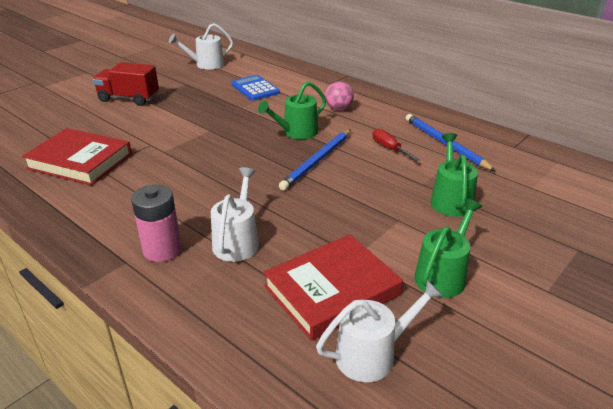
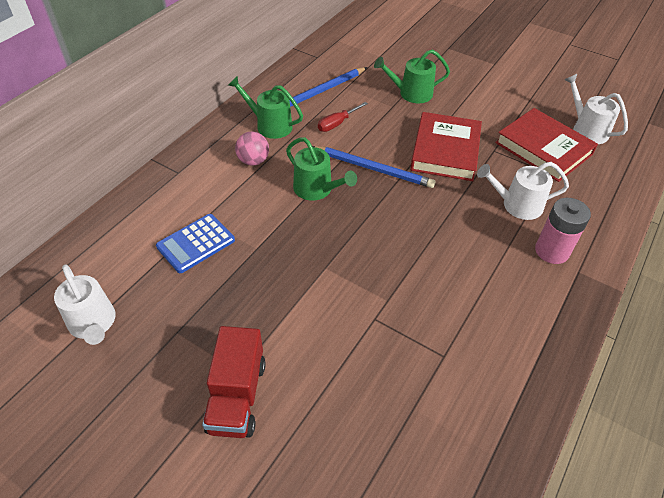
camera: 100 degrees left, 15 degrees up
(80, 161) = (435, 384): red book -> red book (445, 150)
(442, 275) = (502, 101): green watering can -> green watering can (270, 125)

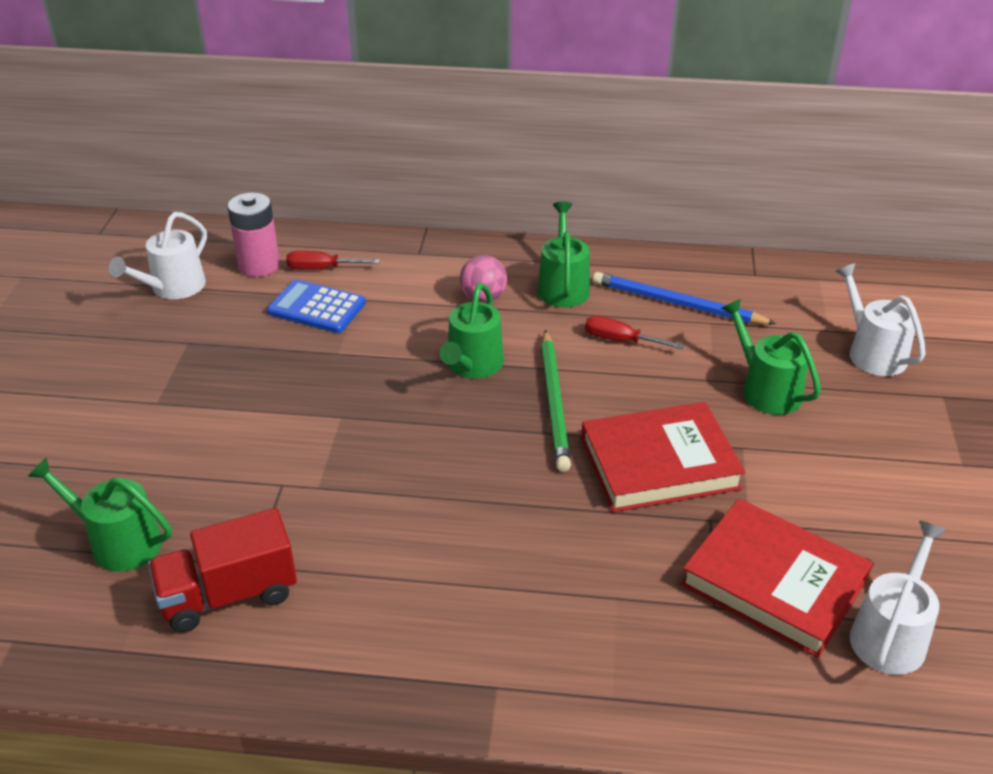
camera: 65 degrees right, 10 degrees down
(150, 226) = (322, 268): none -> red screwdriver
(237, 396) = (124, 413): red truck -> red truck (229, 595)
(373, 168) = (554, 402): blue pencil -> green pencil
(385, 433) = (118, 542): none -> green watering can
(517, 205) = (597, 577): white watering can -> white watering can (872, 353)
(543, 148) = (774, 582): red book -> red book turned 75 degrees counterclockwise
(552, 251) = (520, 643): pink battery -> pink battery (259, 265)

